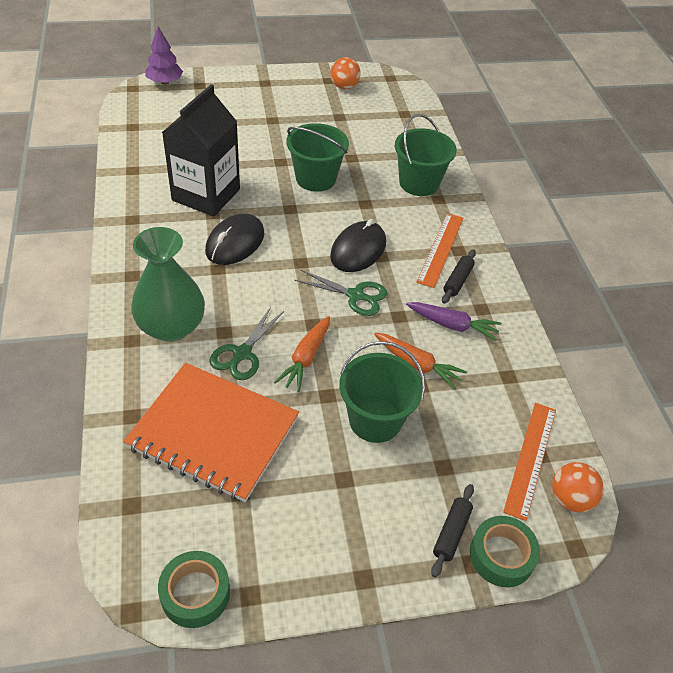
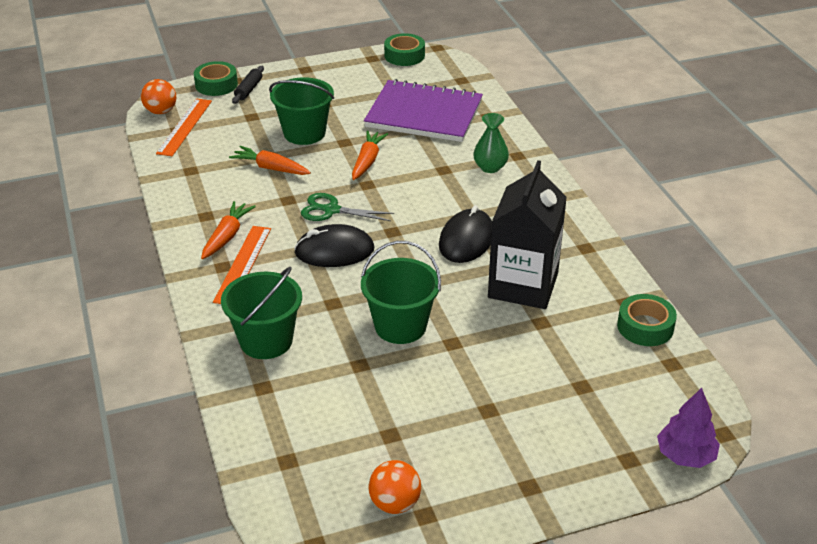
camera: 175 degrees right, 10 degrees down
(132, 151) = (645, 327): none -> green tape
(171, 327) = (490, 167): green vase -> green vase, size x0.57
(213, 433) = (424, 114): orange notebook -> purple notebook
(242, 353) = (422, 158): green scissors -> none
(358, 250) = (334, 251): black mouse -> black mouse turned 60 degrees clockwise
(453, 325) = (236, 199): purple carrot -> none
(457, 281) = (227, 236): black rolling pin -> orange carrot

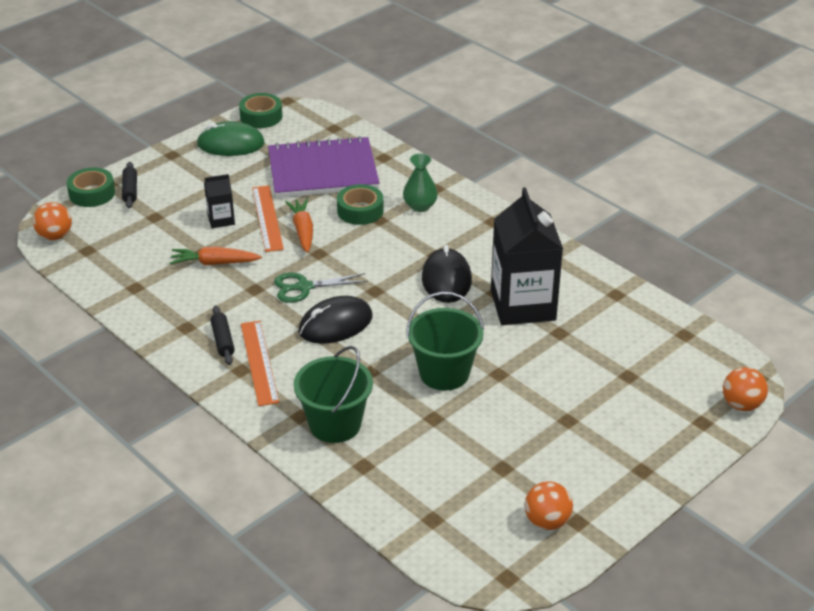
camera: 25 degrees left, 0 degrees up
(184, 127) = (93, 245): orange ruler -> orange ruler (267, 218)
(227, 236) = (223, 340): orange carrot -> black rolling pin
(304, 133) = (221, 220): green bucket -> black carton
(361, 72) = (231, 144): none -> green mouse
(645, 327) = (644, 310): green tape -> green tape (360, 211)
(685, 456) = (741, 405): purple tree -> orange ball

